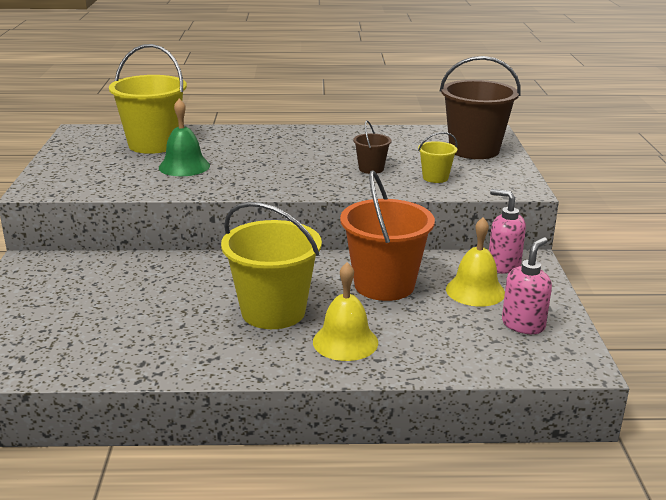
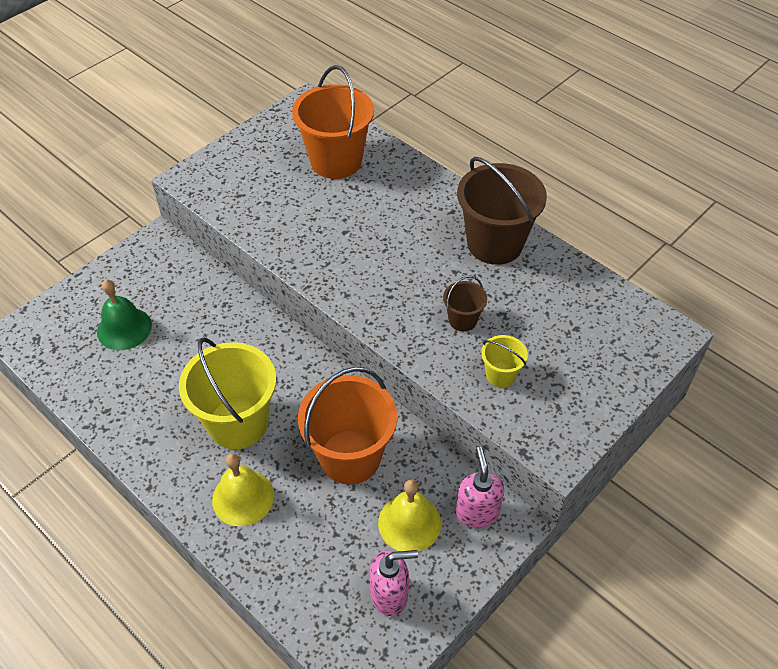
camera: 45 degrees right, 25 degrees up
(153, 144) = (336, 161): yellow bucket -> orange bucket
(184, 166) = (320, 212): green bell -> green bell (124, 328)
(474, 150) = (604, 355): brown bucket -> brown bucket (495, 244)

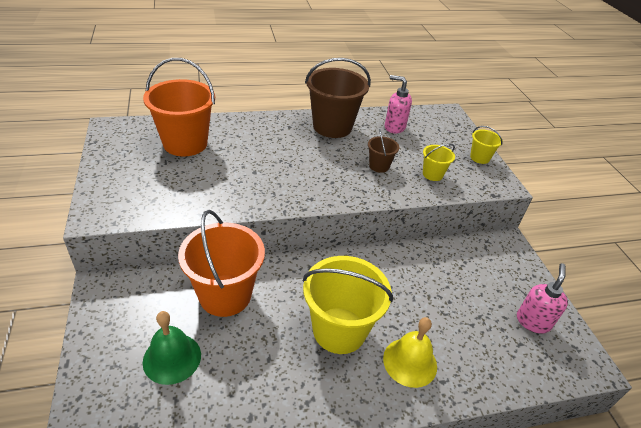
camera: 60 degrees left, 10 degrees down
(350, 457) = (414, 285): orange bucket -> orange bucket (225, 295)
(409, 523) = (484, 284): yellow bell -> none
(477, 512) = (492, 251): pink soap dispenser -> pink soap dispenser (394, 127)
(593, 408) = (479, 158): none -> yellow bucket

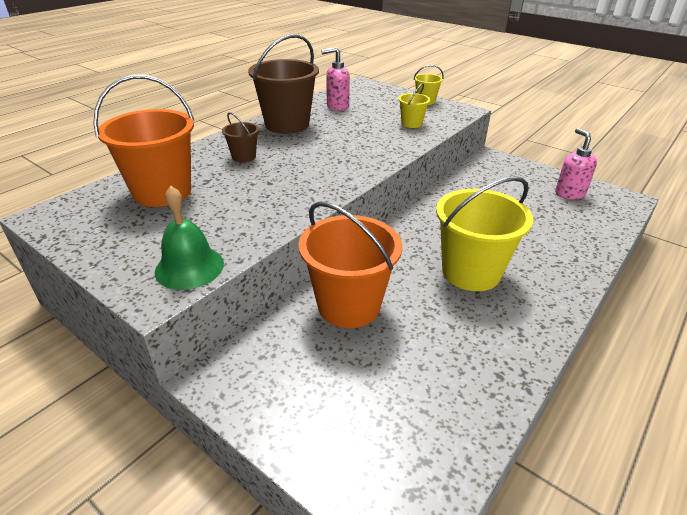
camera: 35 degrees left, 5 degrees down
(172, 358) = (374, 383): green bell -> green bell (189, 267)
(379, 166) = (366, 134): brown bucket -> brown bucket (244, 157)
(410, 362) = (542, 261): yellow bell -> none

